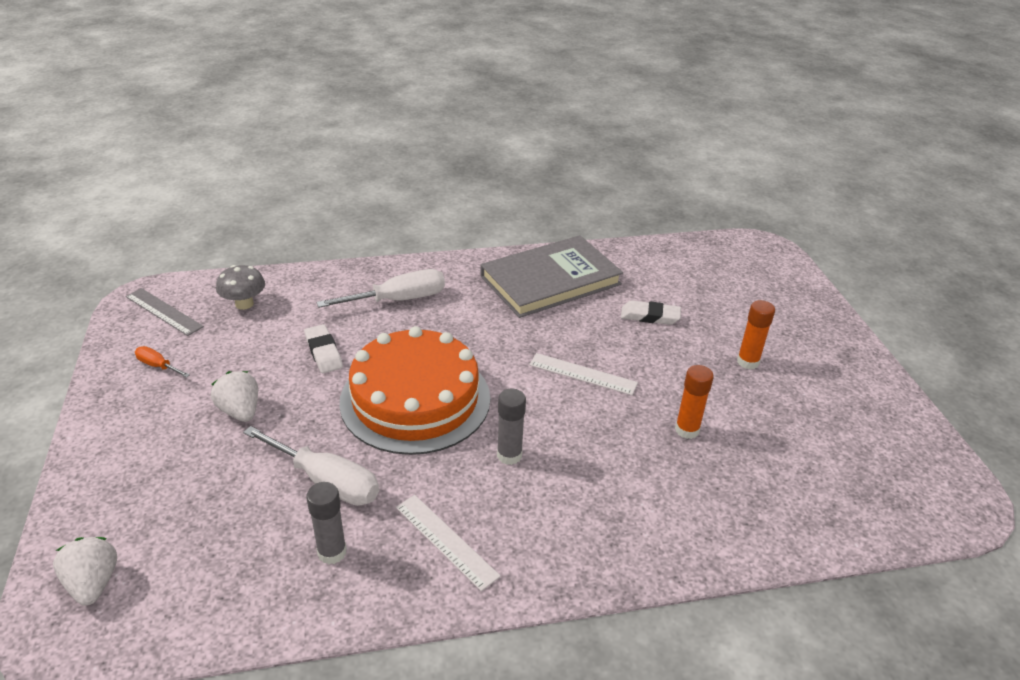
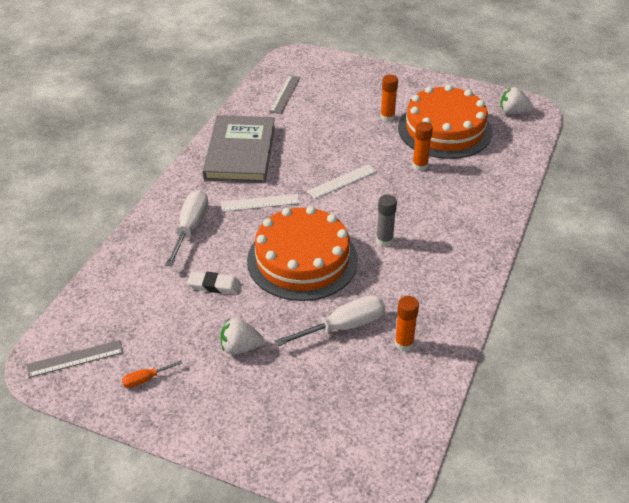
camera: 55 degrees left, 5 degrees up
(93, 583) = (349, 465): white strawberry -> white strawberry (513, 112)
(244, 304) = (113, 309): grey mushroom -> none
(332, 552) = (404, 343): grey glue stick -> orange glue stick
(446, 541) = (430, 293): white ruler -> white ruler (260, 203)
(650, 316) = (315, 131): white eraser -> none
(686, 268) = (285, 94): none -> grey ruler
(790, 424) = (445, 129): none -> orange cake

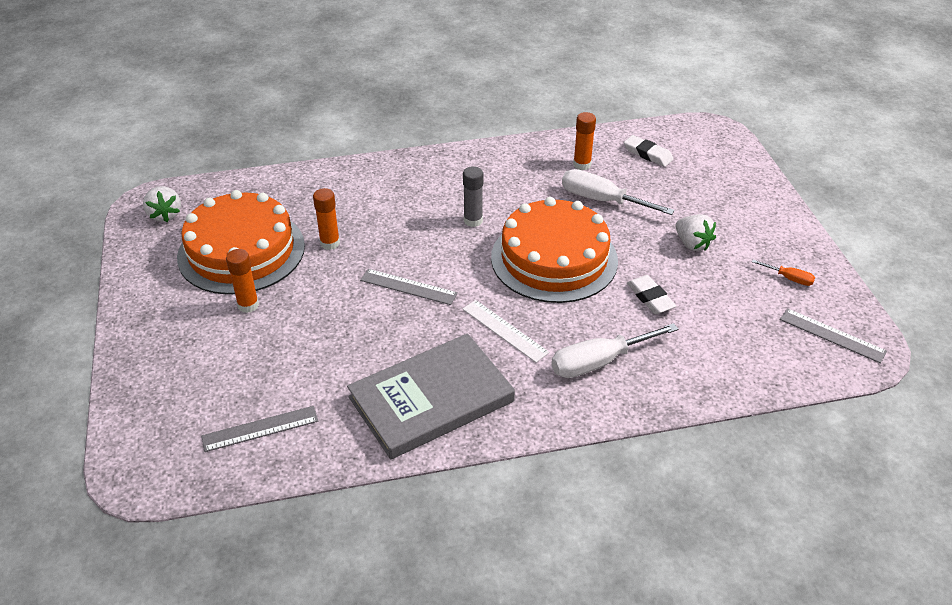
camera: 125 degrees left, 0 degrees up
(342, 181) = (408, 287): white ruler -> grey ruler
(382, 402) = (647, 154): none -> white eraser

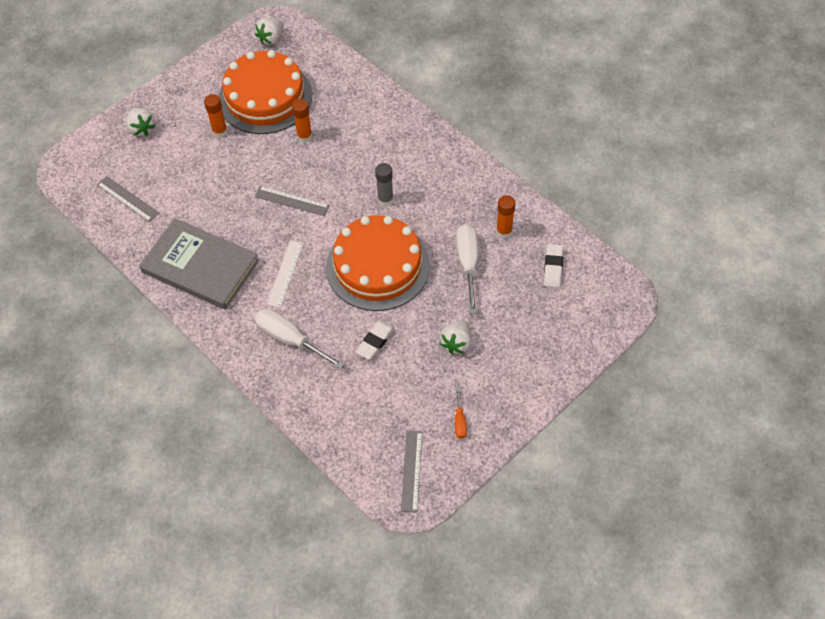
camera: 60 degrees right, 15 degrees up
(164, 372) = (142, 129): none -> white strawberry
(408, 287) = (292, 201): grey ruler -> grey ruler turned 60 degrees counterclockwise

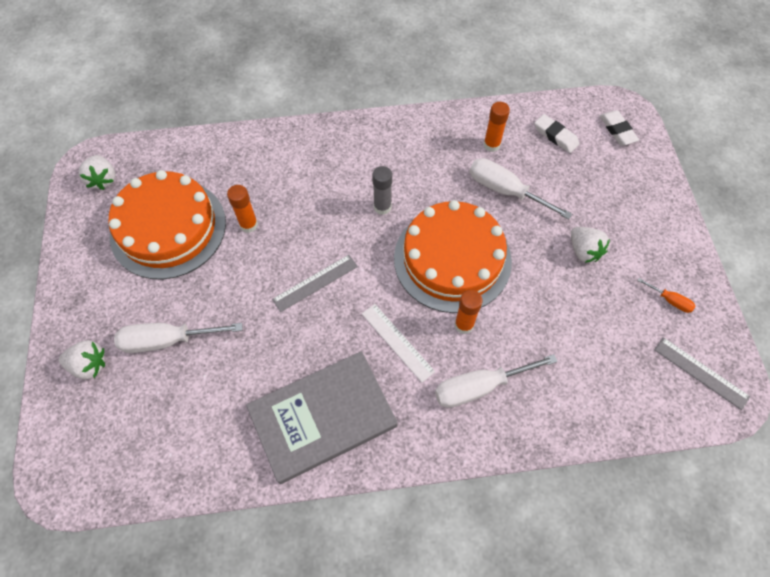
camera: 55 degrees left, 5 degrees up
(127, 199) = (168, 438): grey ruler -> none
(188, 153) = (167, 340): none -> white screwdriver
(220, 131) = (169, 293): orange glue stick -> orange glue stick (464, 325)
(375, 341) = (536, 314): white eraser -> white eraser (617, 130)

